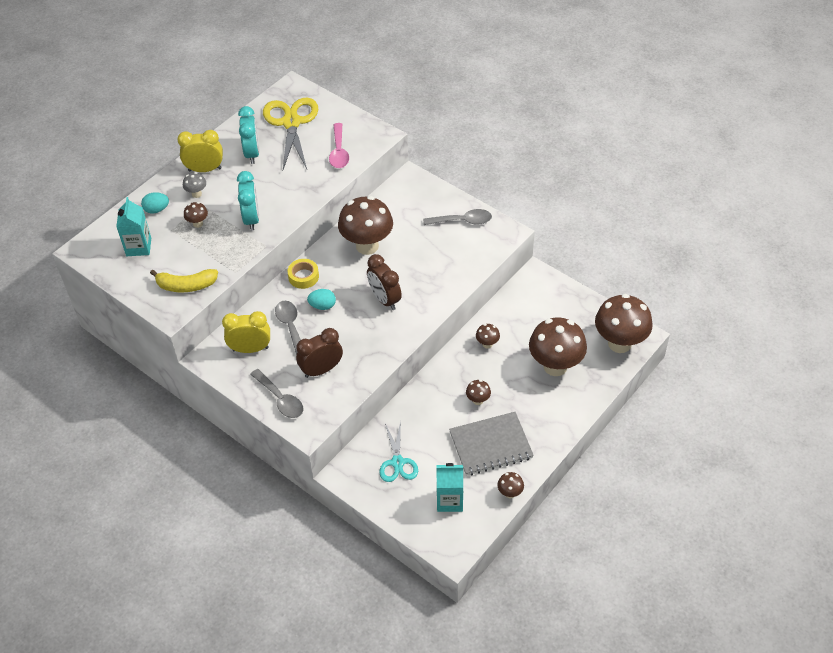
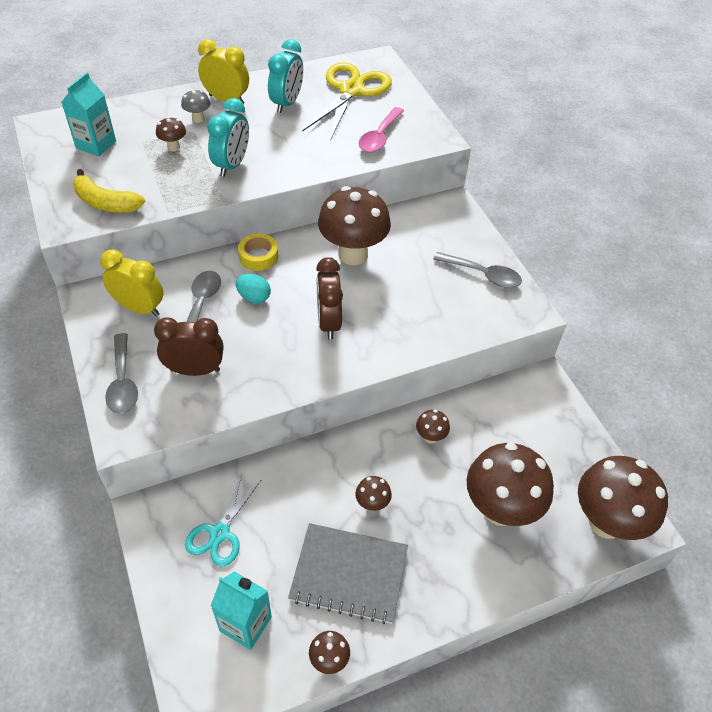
camera: 25 degrees right, 0 degrees up
(156, 209) = (146, 117): turquoise egg -> none

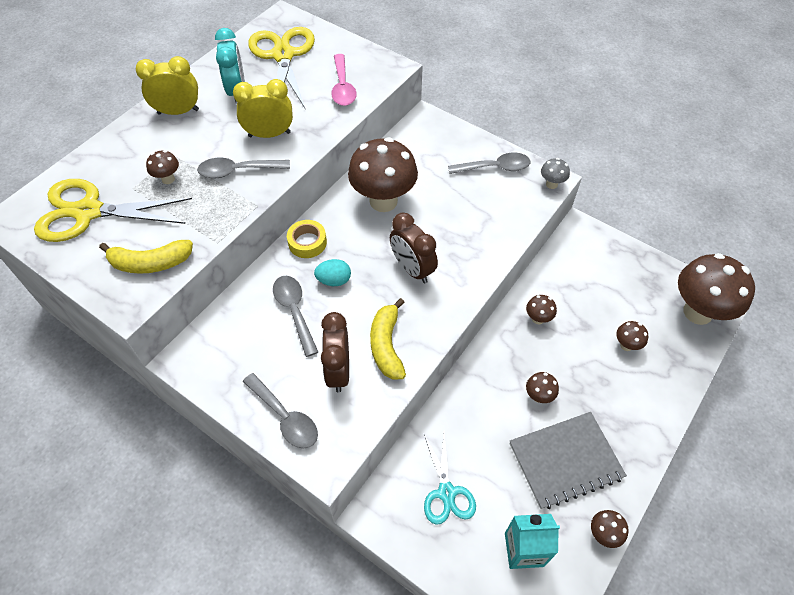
camera: 30 degrees left, 5 degrees up
(96, 145) = (89, 212): turquoise carton -> yellow scissors
(139, 308) = (242, 344): yellow clock -> yellow clock (269, 134)
(195, 370) = (338, 371): brown clock -> brown clock turned 60 degrees counterclockwise
(198, 119) = (167, 142): grey mushroom -> grey mushroom (551, 184)
(232, 165) = (237, 171): turquoise clock -> grey spoon
(252, 372) = (386, 345): none -> yellow banana
(500, 509) = (626, 345): brown mushroom -> brown mushroom, size x0.43

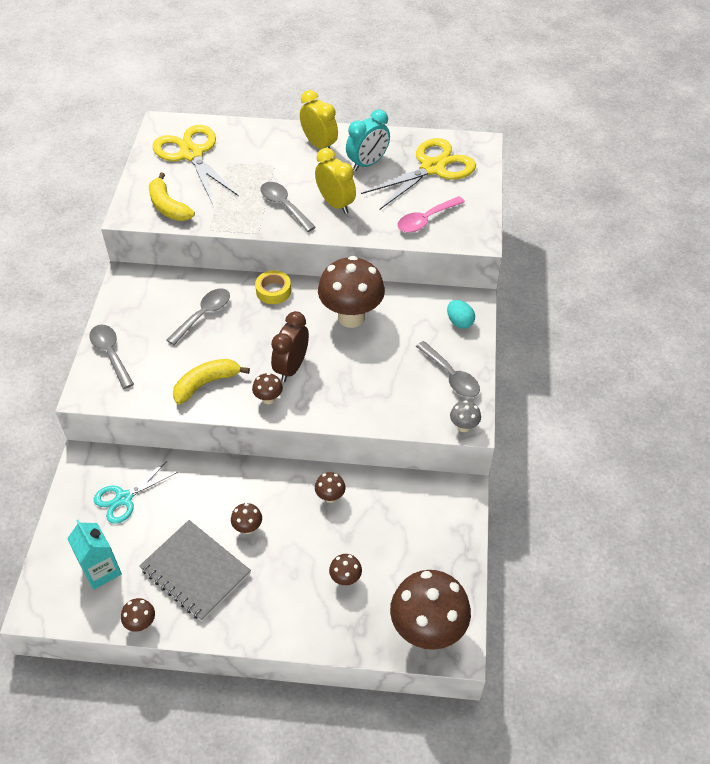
camera: 60 degrees right, 5 degrees down
(168, 179) = (249, 175): brown mushroom -> brown mushroom (268, 399)
(285, 417) = (110, 354): grey spoon -> grey spoon turned 135 degrees clockwise
(334, 280) = (247, 324): turquoise egg -> turquoise egg (459, 322)
(338, 371) = (166, 365): brown clock -> none

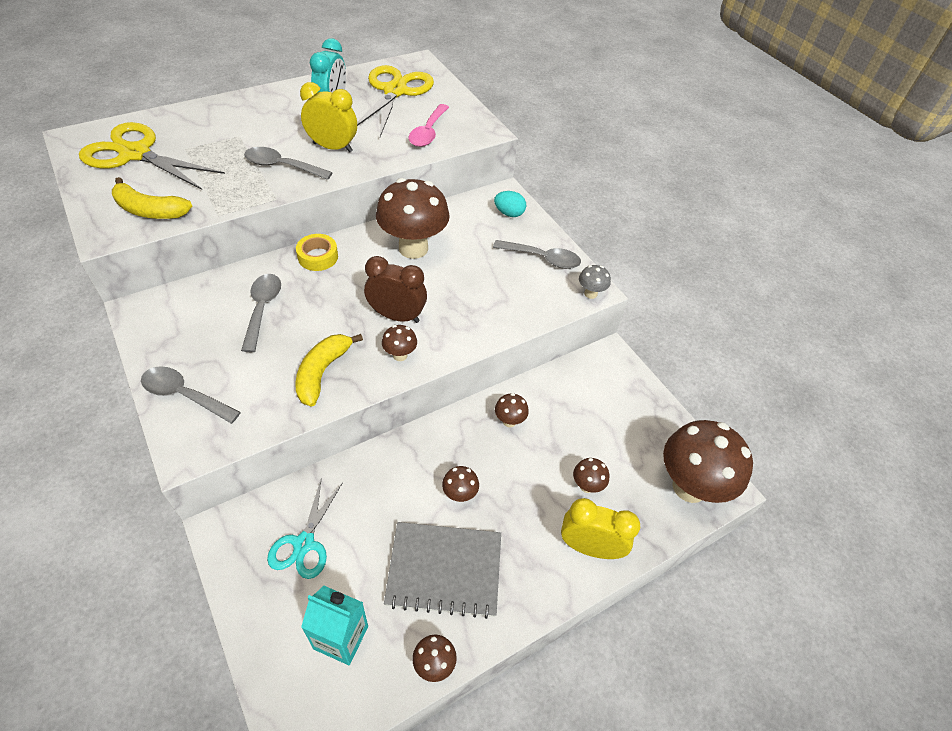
camera: 40 degrees left, 0 degrees up
(291, 367) = (397, 316): brown clock -> brown clock turned 120 degrees clockwise
(319, 145) = (270, 105): yellow clock -> yellow clock (589, 547)

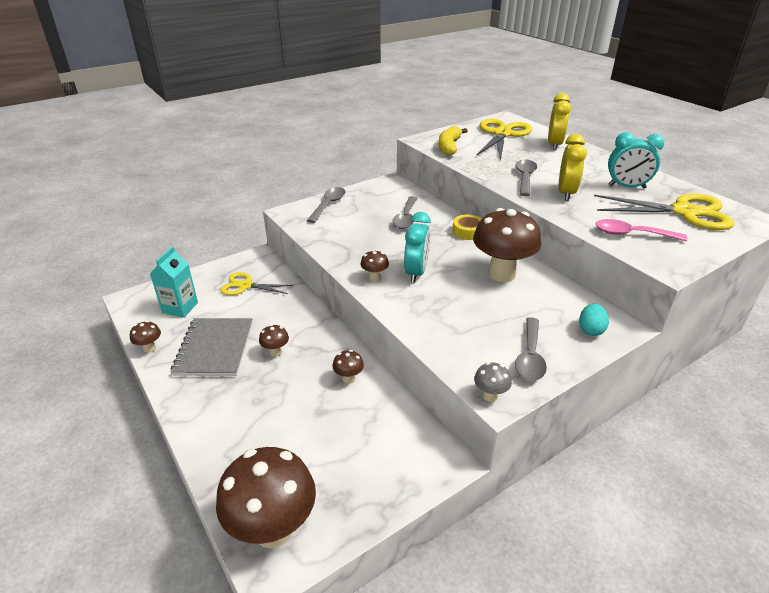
camera: 90 degrees right, 15 degrees down
(262, 309) = (406, 218): grey spoon -> grey spoon turned 105 degrees clockwise
(304, 543) = (245, 286): turquoise scissors -> yellow scissors
(322, 372) = (352, 247): yellow banana -> none
(397, 316) = (416, 272): brown clock -> turquoise clock
(586, 486) = (279, 435): brown mushroom -> none
(589, 547) = (217, 435): yellow clock -> yellow clock (554, 145)

